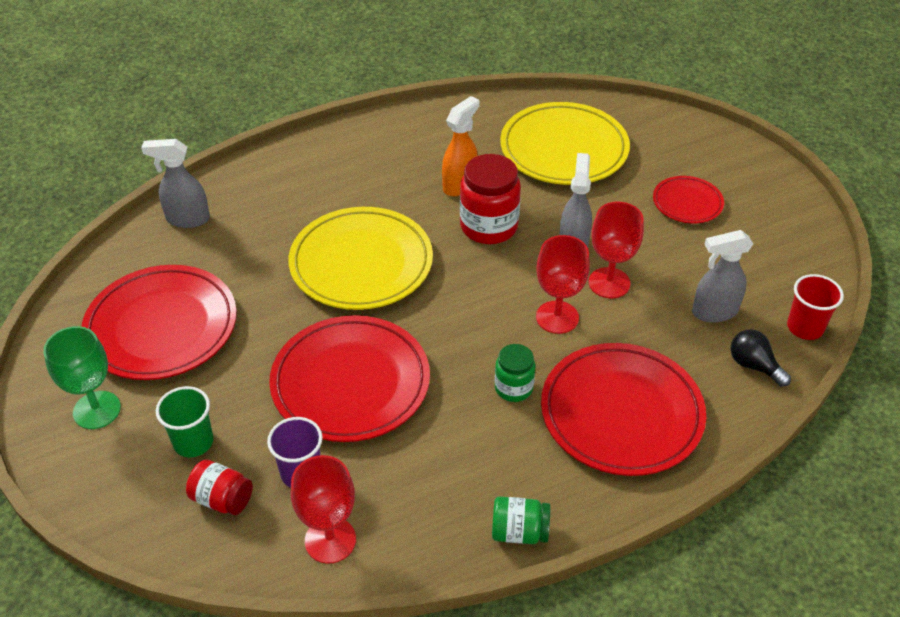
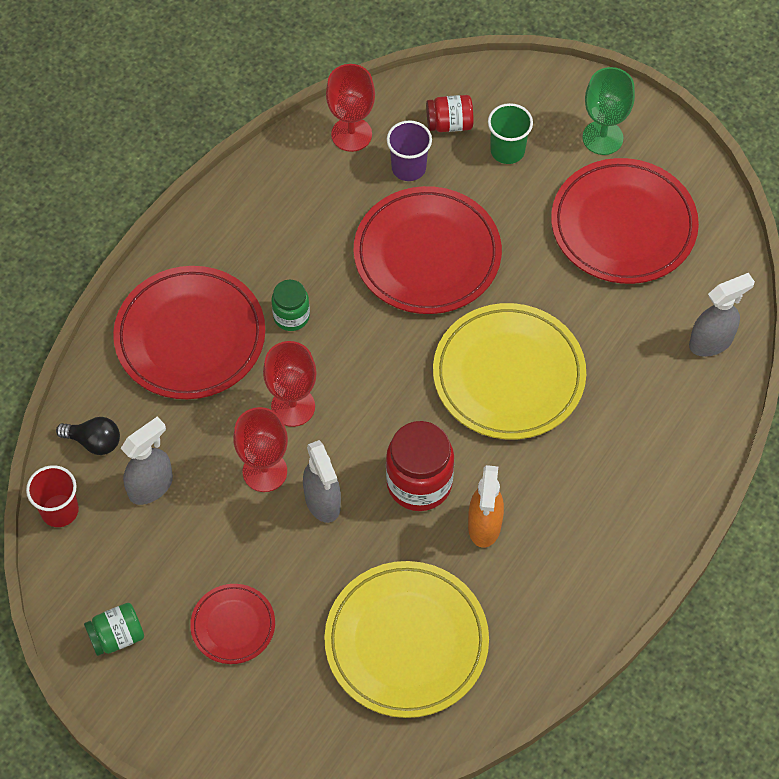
camera: 150 degrees right, 15 degrees up
(519, 532) = (221, 203): green jar -> green jar (117, 636)

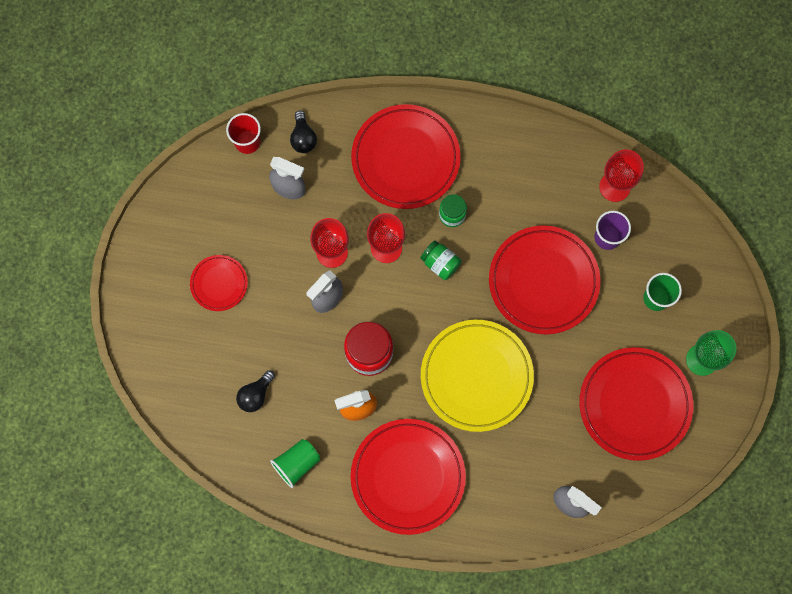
camera: 65 degrees right, 15 degrees up
(117, 636) = (181, 218): green jar -> green jar (440, 263)
(406, 642) = (255, 395): yellow plate -> black light bulb
(449, 124) = (658, 248): red jar -> none
(522, 629) = (297, 463): none -> green cup
(599, 505) = (408, 477): none -> red plate

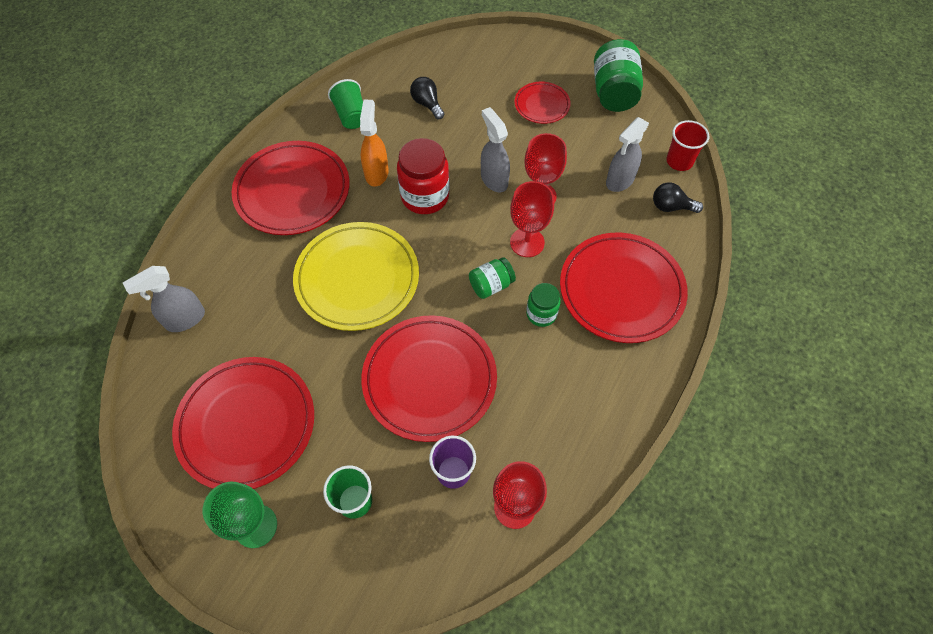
camera: 110 degrees right, 15 degrees down
(179, 220) = (614, 93): none -> green jar

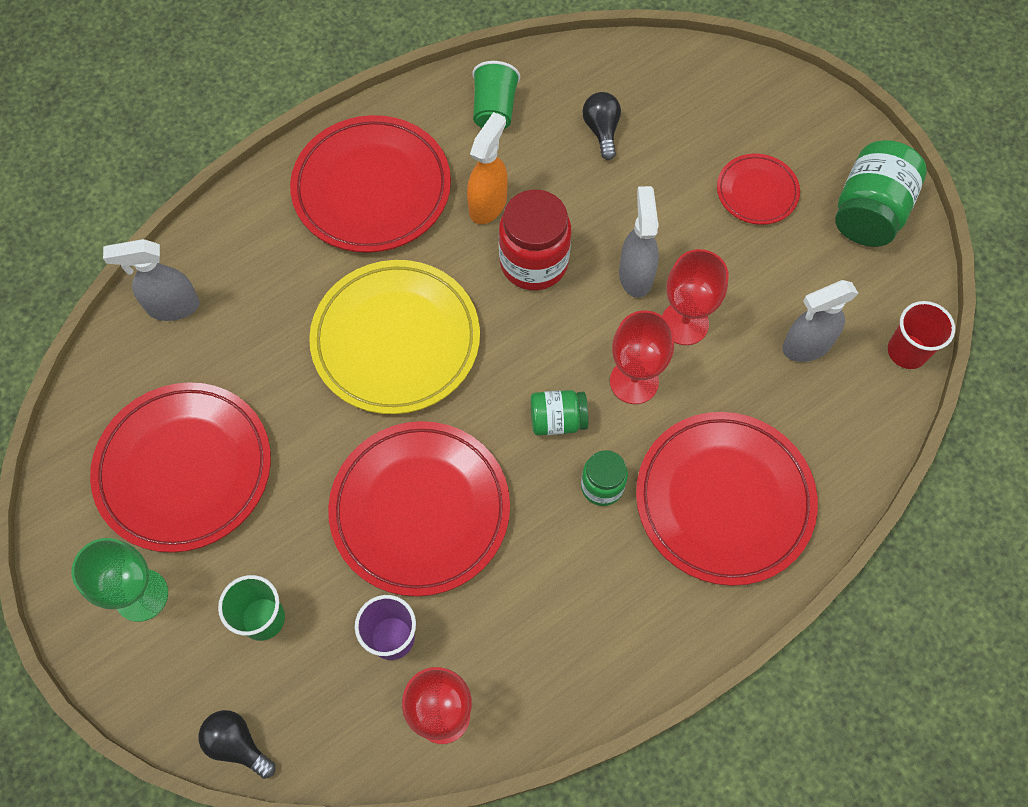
camera: 25 degrees right, 5 degrees up
(671, 207) = (857, 412): black light bulb -> black light bulb (237, 744)

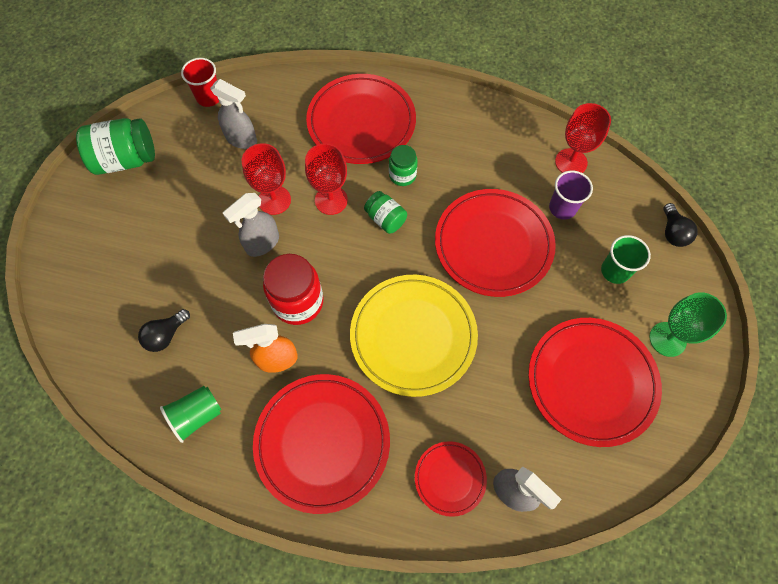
camera: 130 degrees left, 0 degrees up
(757, 192) = (152, 220): red plate -> red plate (450, 478)

